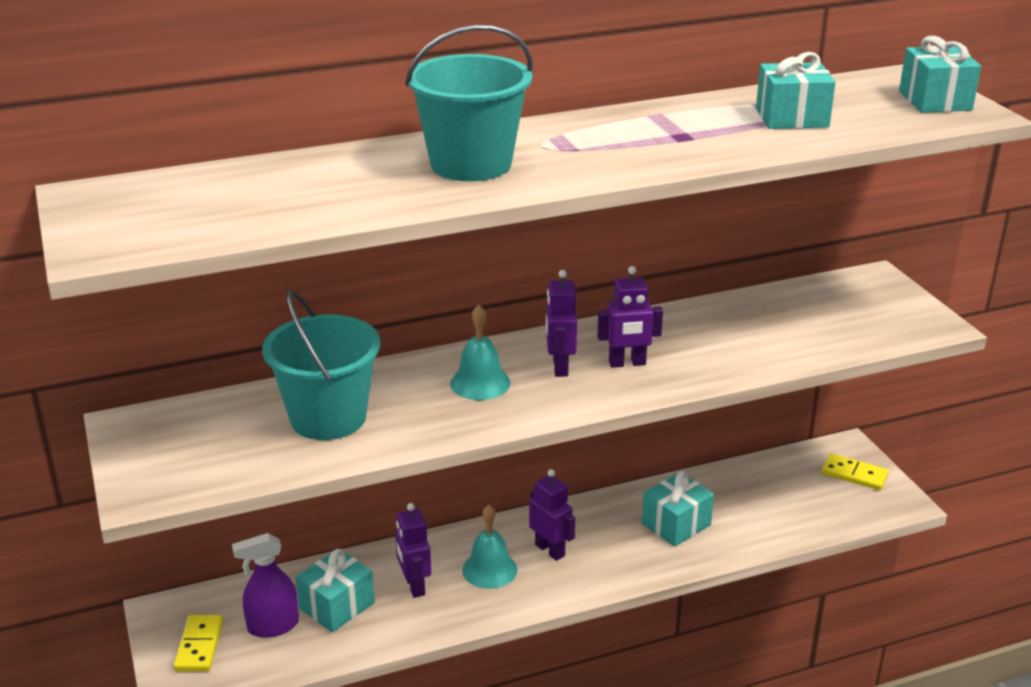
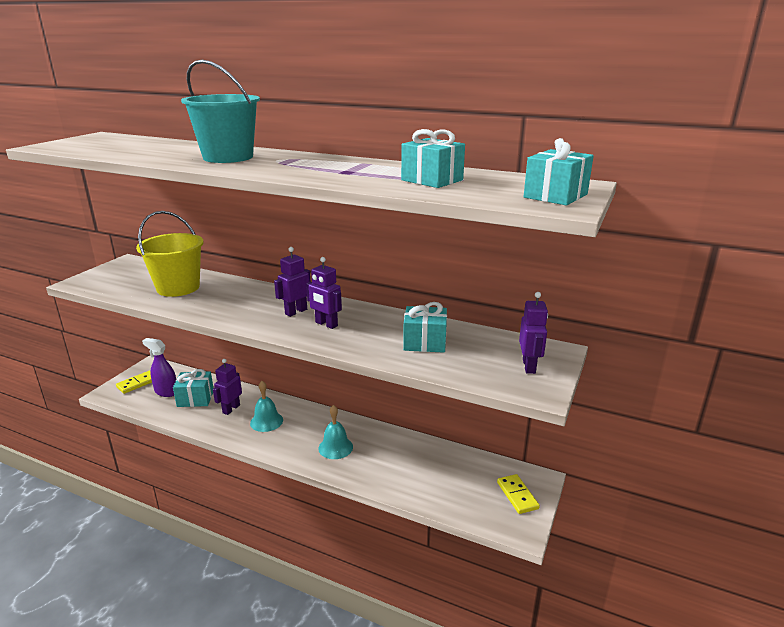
camera: 45 degrees right, 5 degrees down
(328, 418) = (178, 288): turquoise bucket -> yellow bucket
(480, 383) = (253, 302): turquoise bell -> turquoise bell (335, 447)
(550, 550) = (302, 430): purple robot -> purple robot (529, 366)
(676, 524) = (375, 456): turquoise gift -> turquoise gift (424, 342)

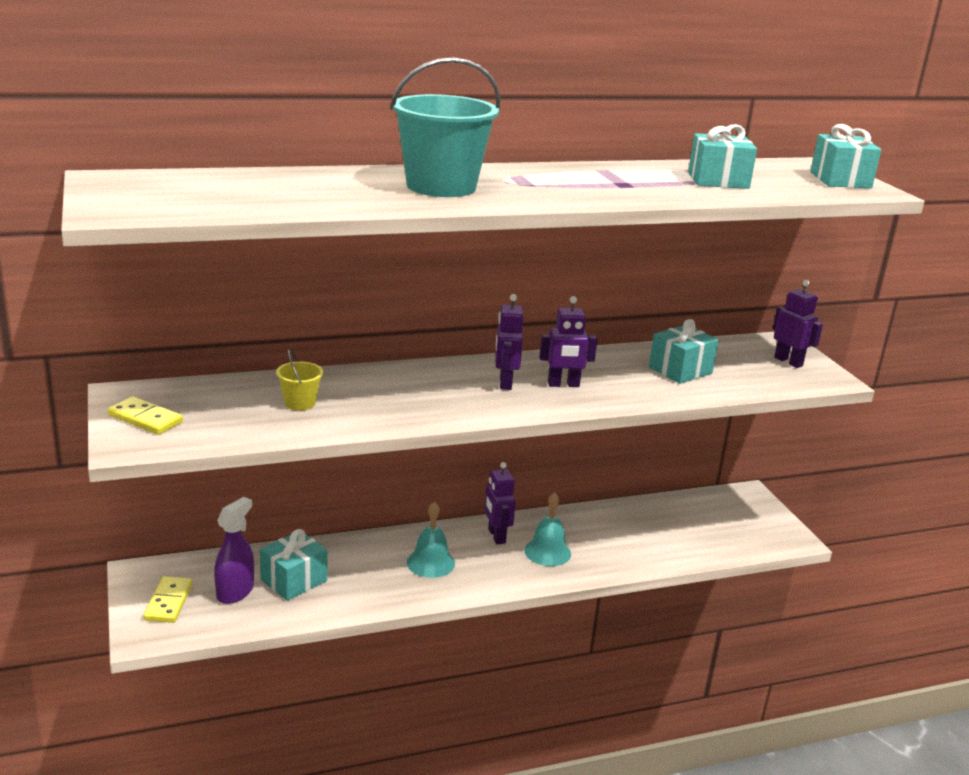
camera: 45 degrees left, 0 degrees up
(166, 392) = (235, 592): purple spray bottle -> purple spray bottle turned 135 degrees clockwise
(178, 288) = (300, 403): yellow bucket -> yellow bucket, size x0.47
(231, 409) = (363, 570): purple robot -> purple robot (496, 536)
(517, 495) = (753, 514): yellow domino -> yellow domino (145, 419)

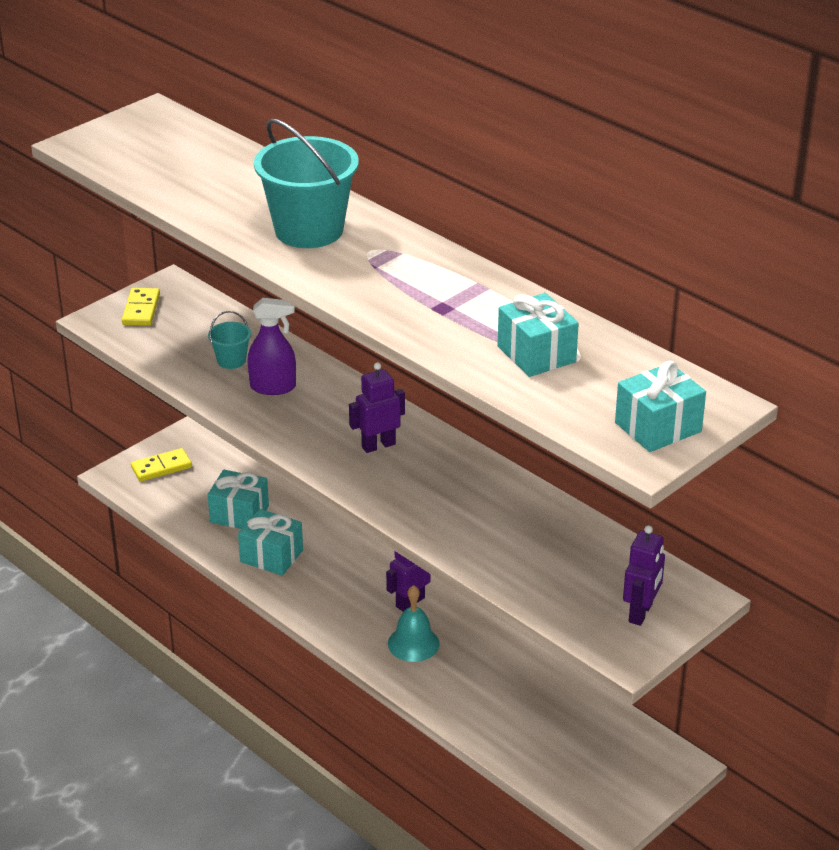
camera: 65 degrees right, 10 degrees up
(235, 592) = (200, 492): purple spray bottle -> purple spray bottle (273, 387)
(300, 403) = (231, 360): yellow bucket -> turquoise bucket
(430, 562) = (330, 578): turquoise bell -> none
(563, 385) = (410, 479): purple robot -> none
(680, 370) = (526, 541): turquoise gift -> turquoise gift (271, 556)

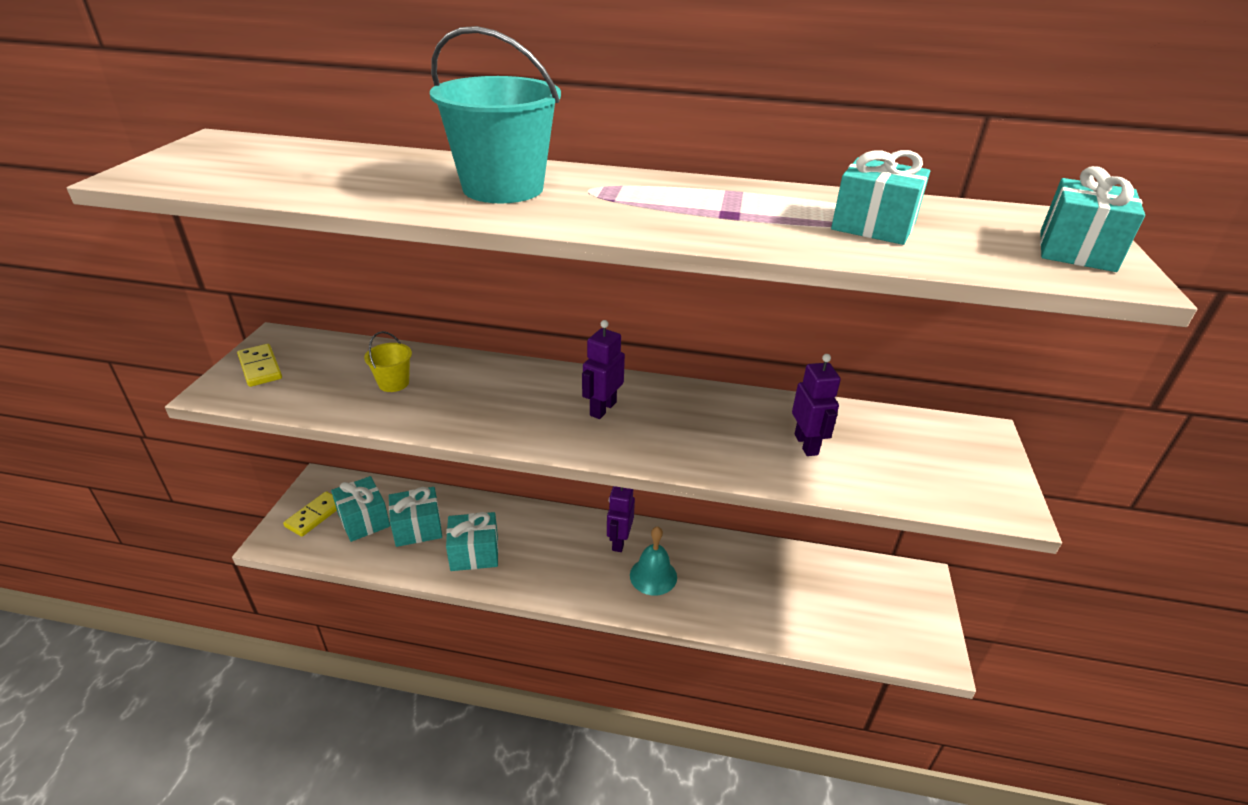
camera: 35 degrees left, 0 degrees up
(199, 488) = (364, 520): none -> turquoise gift
(231, 360) = (393, 383): turquoise bucket -> yellow bucket
(273, 387) = (456, 393): purple spray bottle -> none
(641, 613) = (968, 465): purple robot -> purple robot (806, 444)

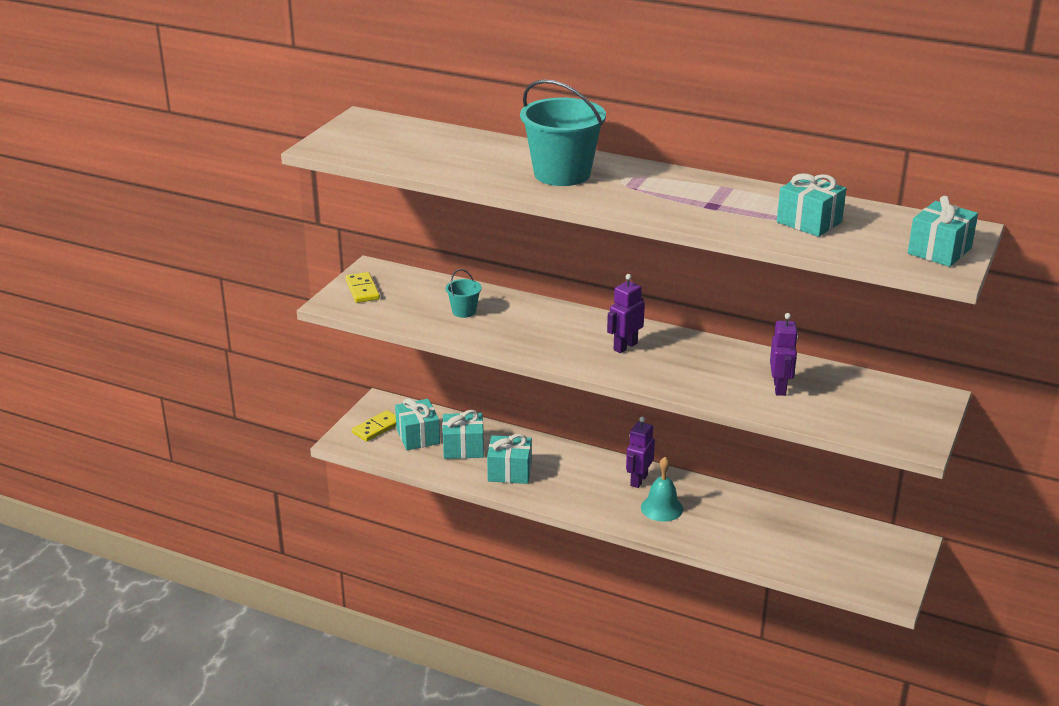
camera: 15 degrees right, 5 degrees down
(393, 383) = (464, 311): yellow bucket -> turquoise bucket

